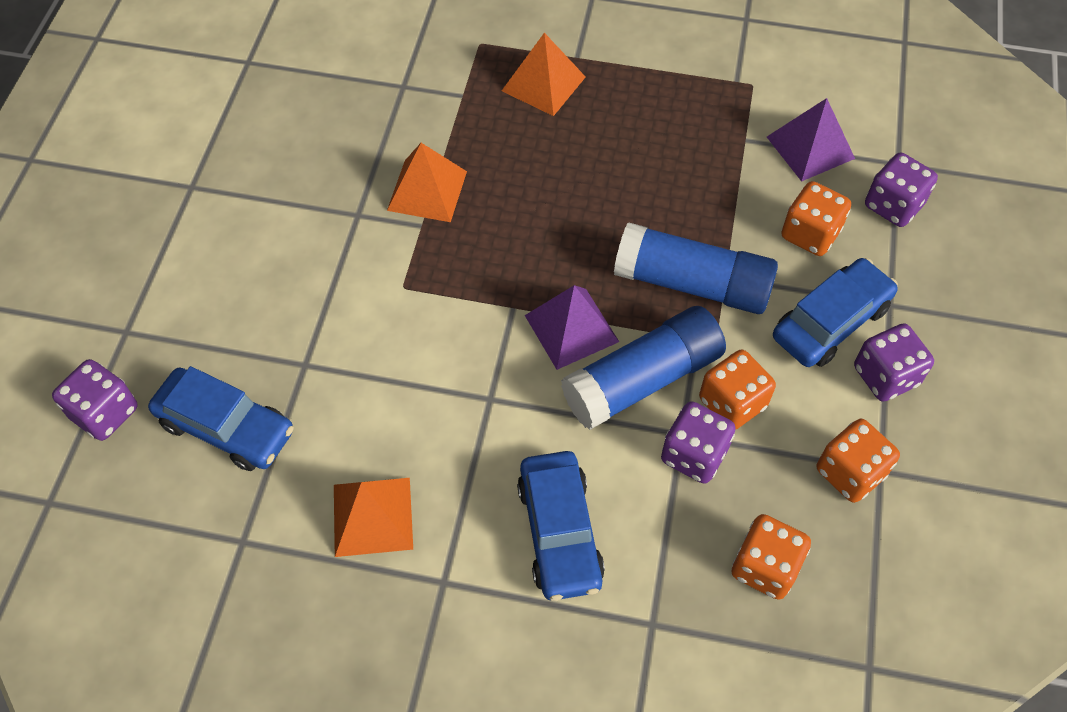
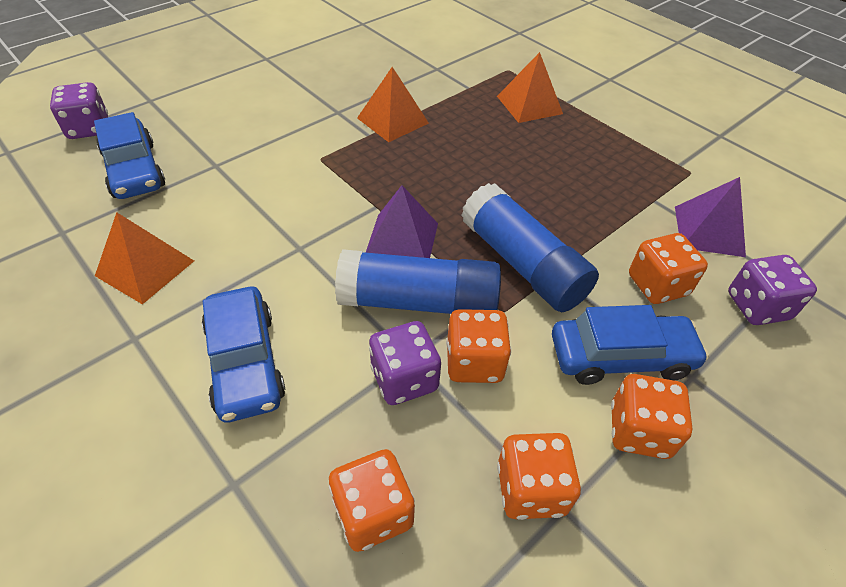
camera: 35 degrees right, 10 degrees down
(559, 532) = (245, 362): blue car -> blue car turned 45 degrees counterclockwise
(885, 376) = (639, 431): purple dice -> orange dice

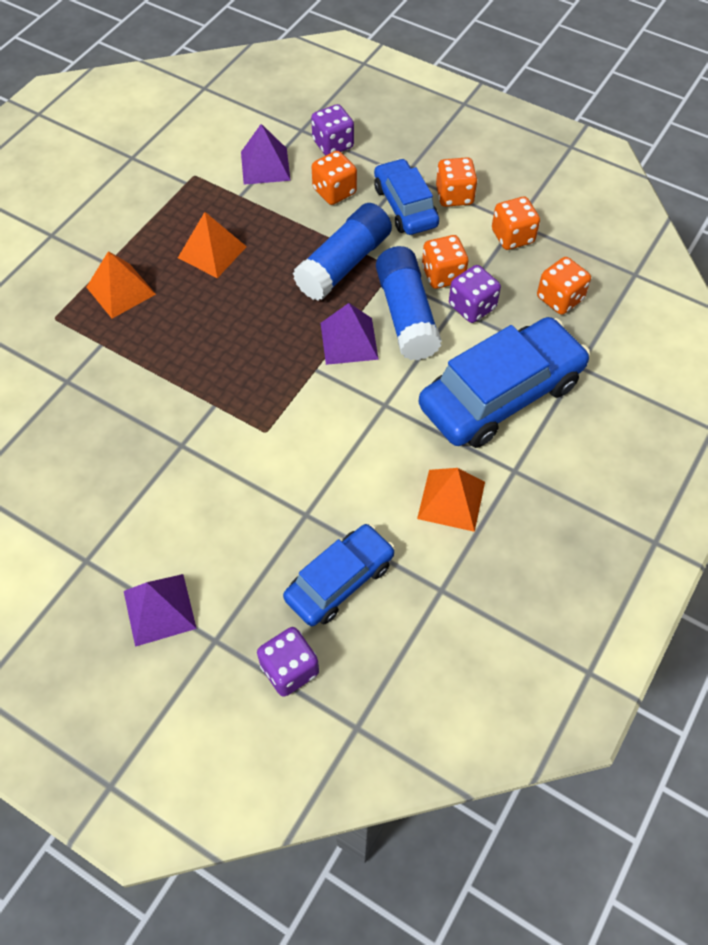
camera: 105 degrees left, 10 degrees up
(198, 81) = (159, 609): none -> purple pyramid
(245, 362) = (501, 394): blue car -> blue car, size x1.65
(393, 120) = (183, 392): orange pyramid -> orange pyramid (212, 252)

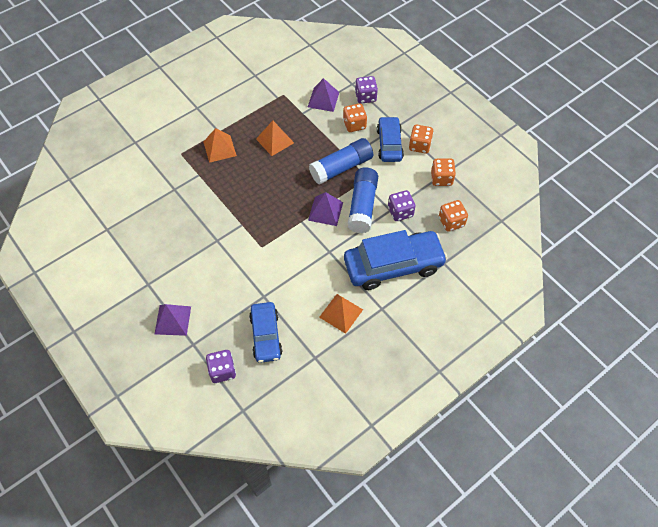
camera: 20 degrees right, 0 degrees up
(340, 581) = (266, 335): blue car -> blue car turned 105 degrees clockwise
(443, 275) = (392, 189): orange dice -> none

